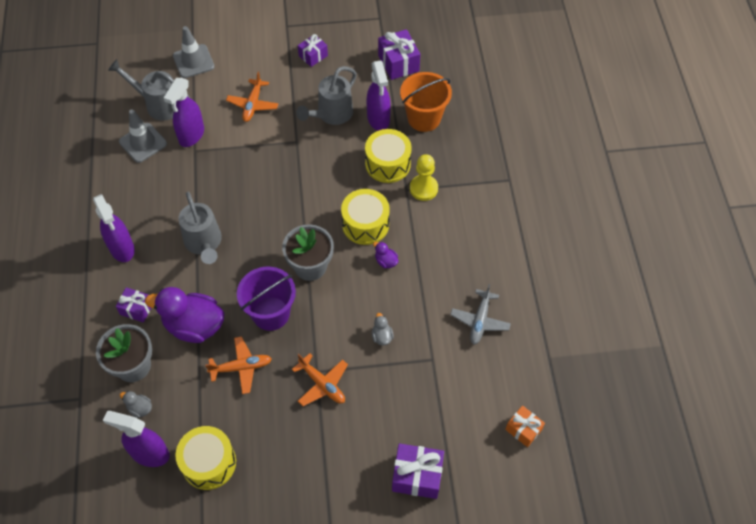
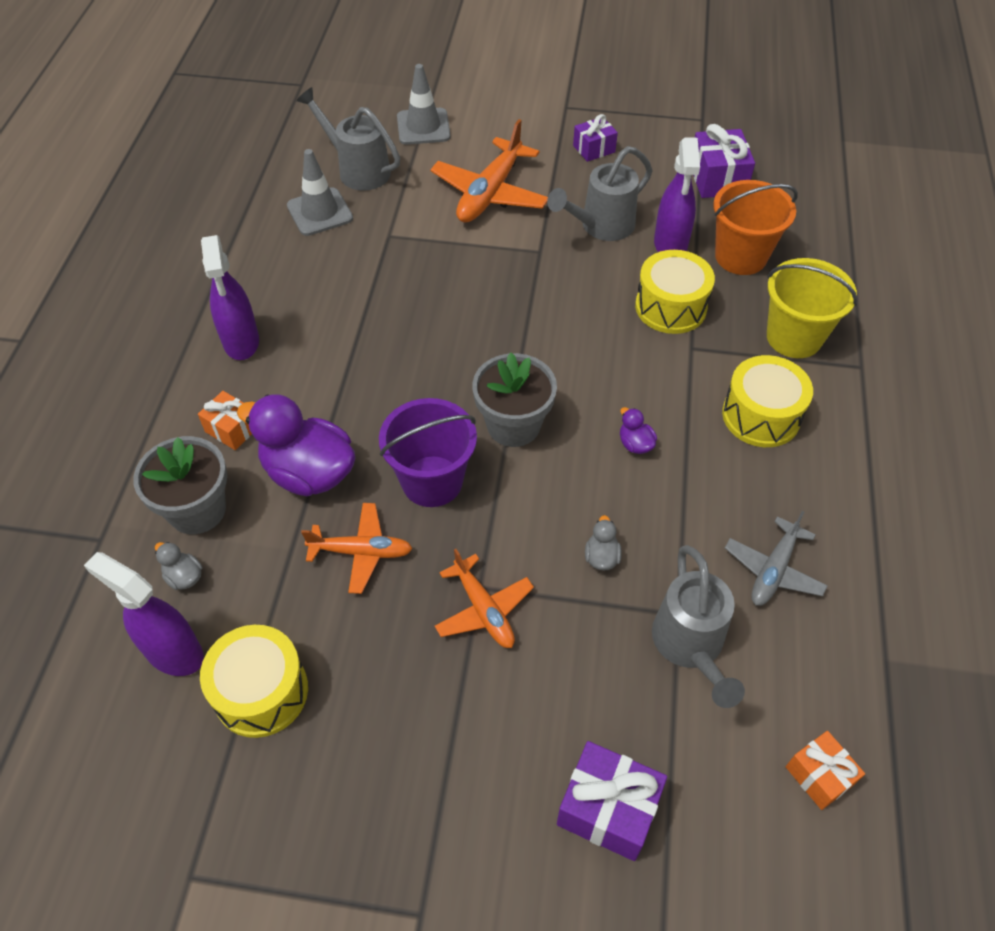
camera: 15 degrees right, 5 degrees down
(136, 309) = (232, 429): purple gift -> orange gift
(191, 135) = (390, 215): purple spray bottle -> none
(204, 243) = (362, 359): grey watering can -> grey watering can (690, 646)
(253, 105) = (490, 193): orange plane -> orange plane, size x1.60
(365, 224) = (615, 383): yellow drum -> yellow drum (761, 416)
(423, 188) = (719, 352): yellow pawn -> none
(466, 169) = (794, 337): none -> yellow bucket

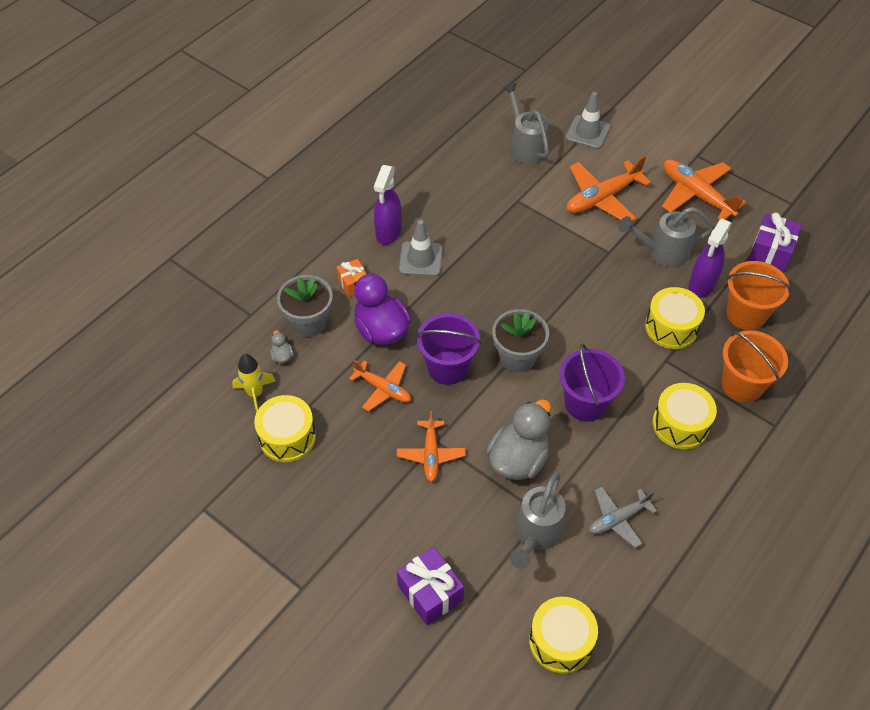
camera: 30 degrees right, 0 degrees up
(173, 652) = (255, 394): purple spray bottle -> yellow rocket
(320, 212) = (484, 167): grey traffic cone -> grey traffic cone (421, 259)
(594, 149) = (696, 194): purple gift -> orange plane
(601, 557) = (518, 459): grey duck -> grey duck, size x2.35
(635, 444) = (585, 403): purple duck -> purple bucket
(794, 337) = (742, 385): yellow bucket -> orange bucket
(819, 775) = (560, 641): orange gift -> yellow drum

